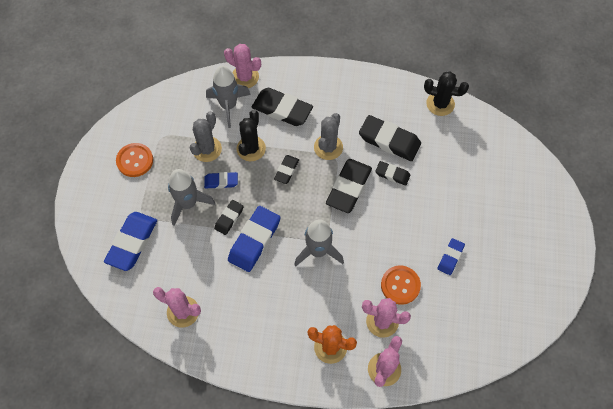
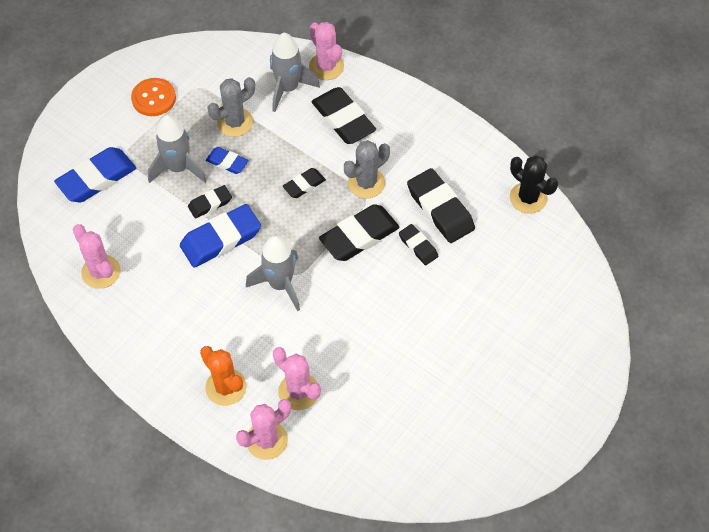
camera: 30 degrees right, 5 degrees down
(251, 148) = (281, 144): black cactus -> none
(400, 285) = (344, 365): orange button -> none
(450, 257) = (421, 366): blue eraser -> none

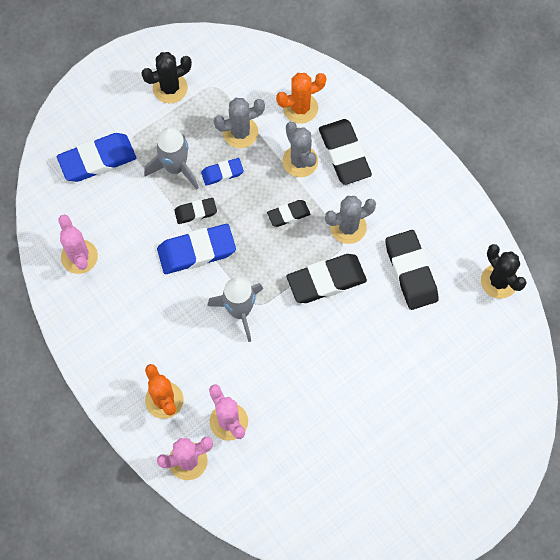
camera: 15 degrees right, 10 degrees up
(154, 98) = (170, 88): orange button -> black cactus
(227, 162) = (222, 173): blue eraser -> blue eraser turned 60 degrees counterclockwise
(288, 88) = (300, 108): grey rocket -> orange cactus
(301, 135) = (300, 161): none -> grey cactus
(326, 66) = (343, 93): pink cactus -> none
(418, 246) = (379, 305): black eraser -> none

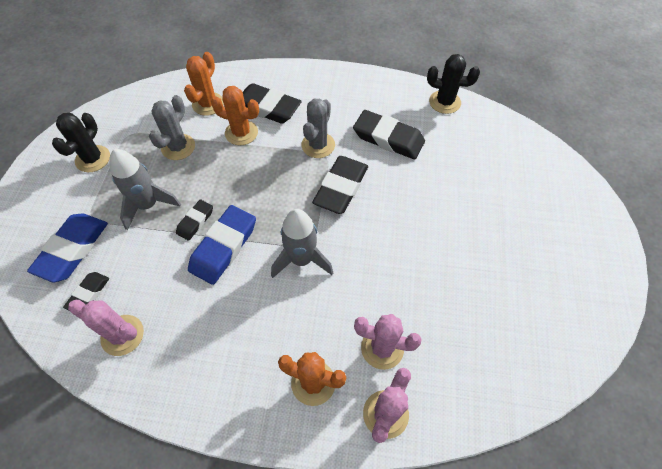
camera: 45 degrees left, 10 degrees down
(222, 173) = (190, 181): blue eraser -> none
(288, 214) = (268, 169): black eraser -> black eraser (88, 294)
(300, 161) = (241, 133): grey cactus -> orange cactus

